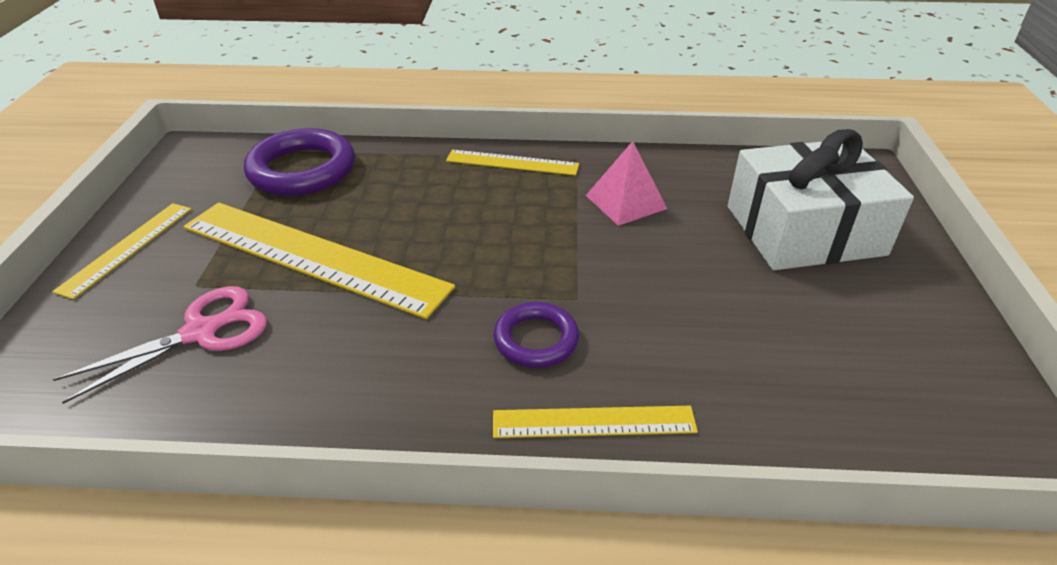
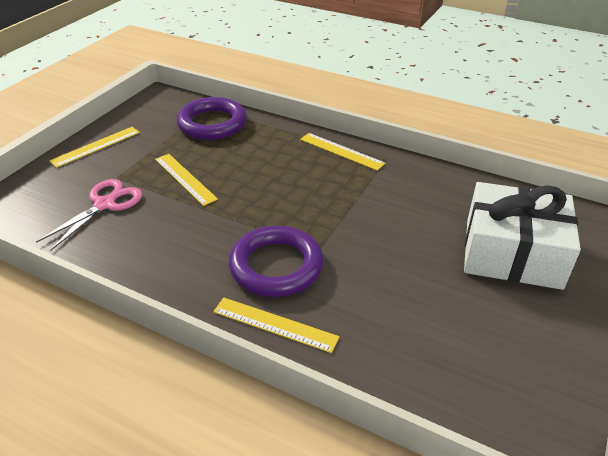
camera: 25 degrees right, 0 degrees up
(203, 331) = (105, 204): pink scissors -> pink scissors turned 45 degrees counterclockwise
(312, 257) = (185, 178): yellow ruler -> yellow ruler, size x0.52
(536, 339) = (276, 266): purple ring -> purple ring, size x1.69
(626, 202) = (398, 197): pink pyramid -> none

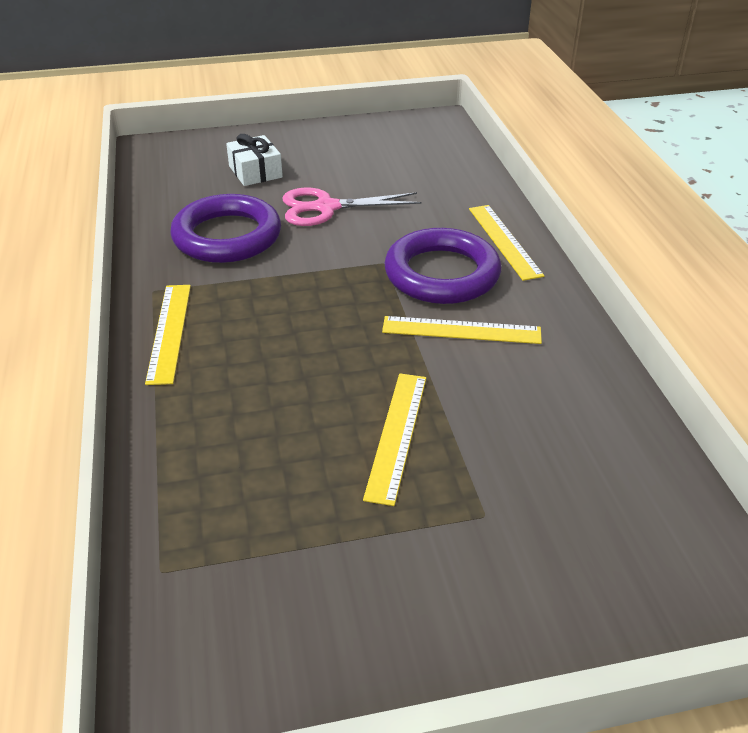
camera: 130 degrees left, 0 degrees up
(96, 146) = (454, 628): yellow ruler -> yellow ruler (461, 330)
(105, 204) = (544, 472): pink scissors -> pink scissors (325, 208)
(212, 124) = (215, 517): purple ring -> purple ring (227, 236)
(512, 253) = (255, 172): white gift -> white gift, size x0.47

